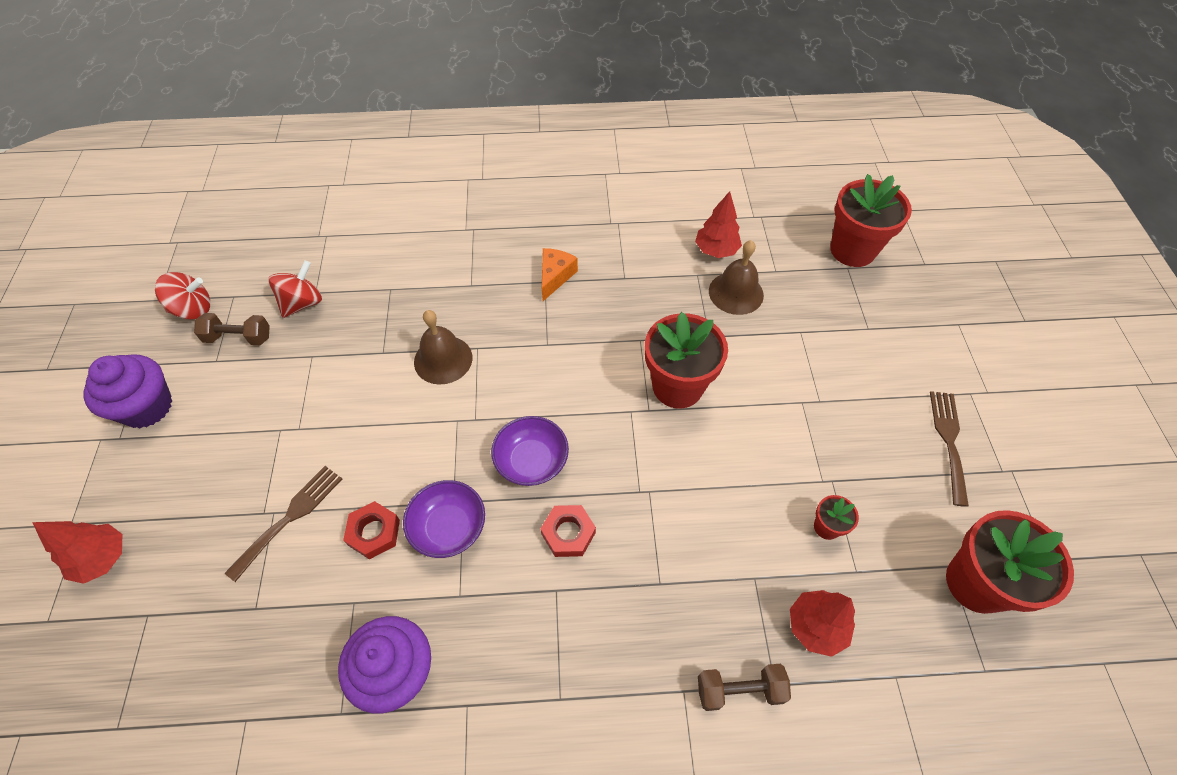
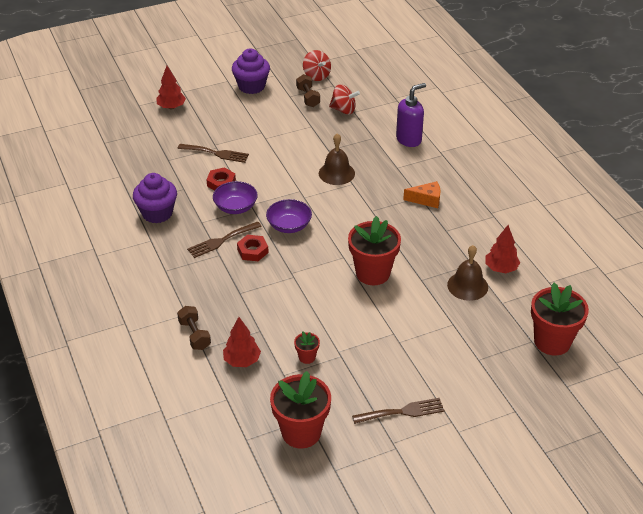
camera: 70 degrees right, 15 degrees down
(420, 252) = (409, 139): none -> purple soap dispenser
(523, 575) = (221, 240): none -> brown fork

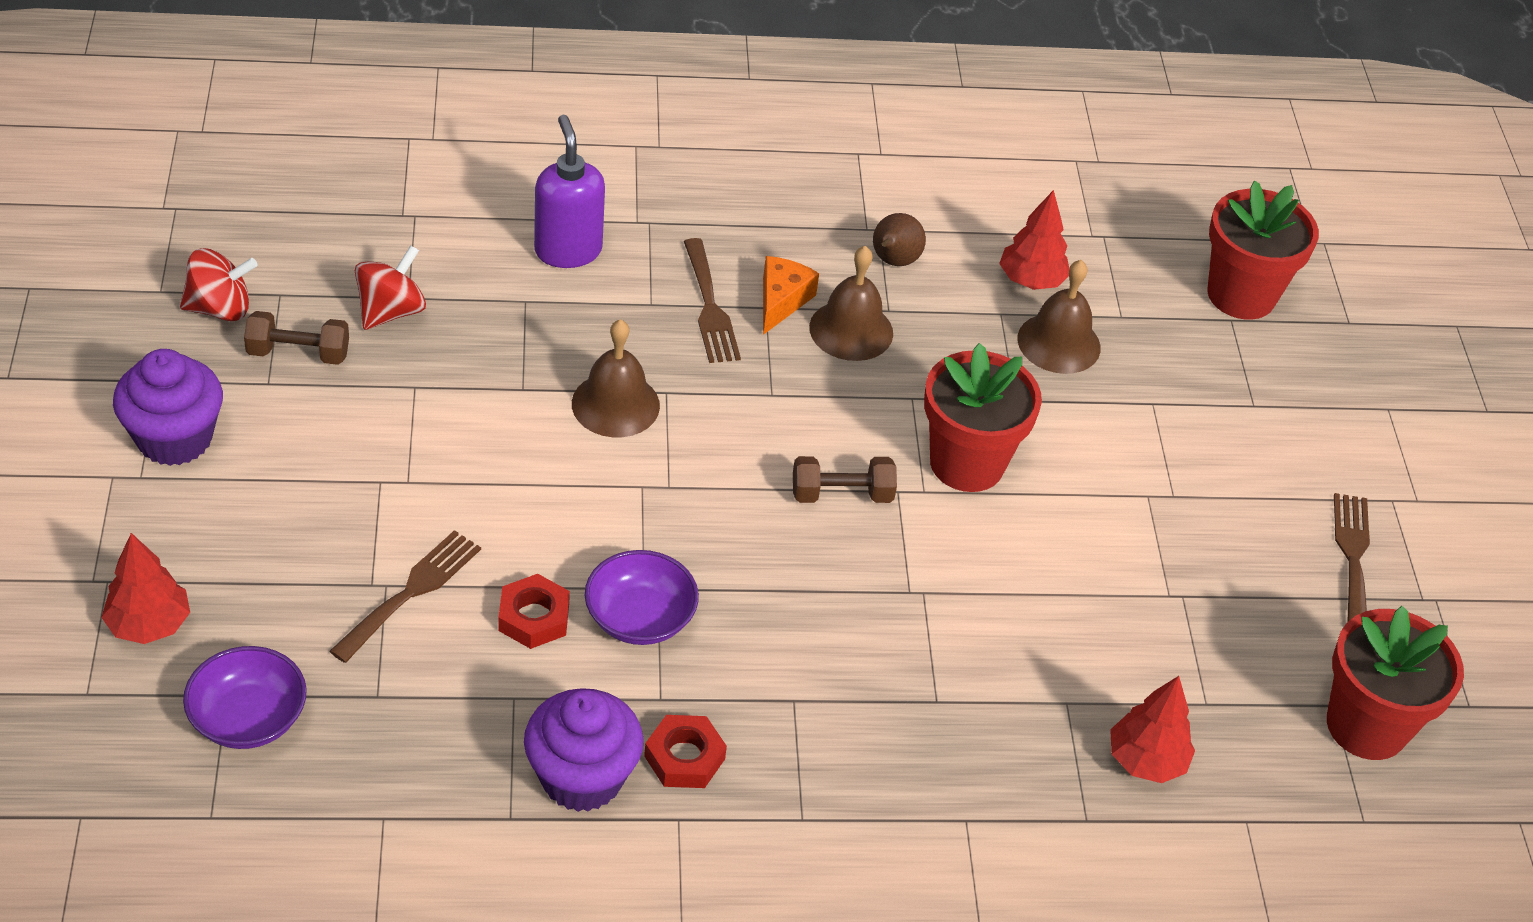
camera: 75 degrees left, 5 degrees up
(194, 335) = (1039, 823): brown dumbbell -> brown dumbbell (841, 494)
(221, 240) = (747, 680): brown fork -> brown fork (710, 307)
(252, 251) = (809, 635): red nut -> red nut (684, 757)
(289, 226) = (754, 544): purple bowl -> purple bowl (248, 718)
(307, 357) = (1170, 650): red flower pot -> none
(425, 223) = (851, 330): none -> brown bell
(477, 225) = (893, 261): none -> brown pear

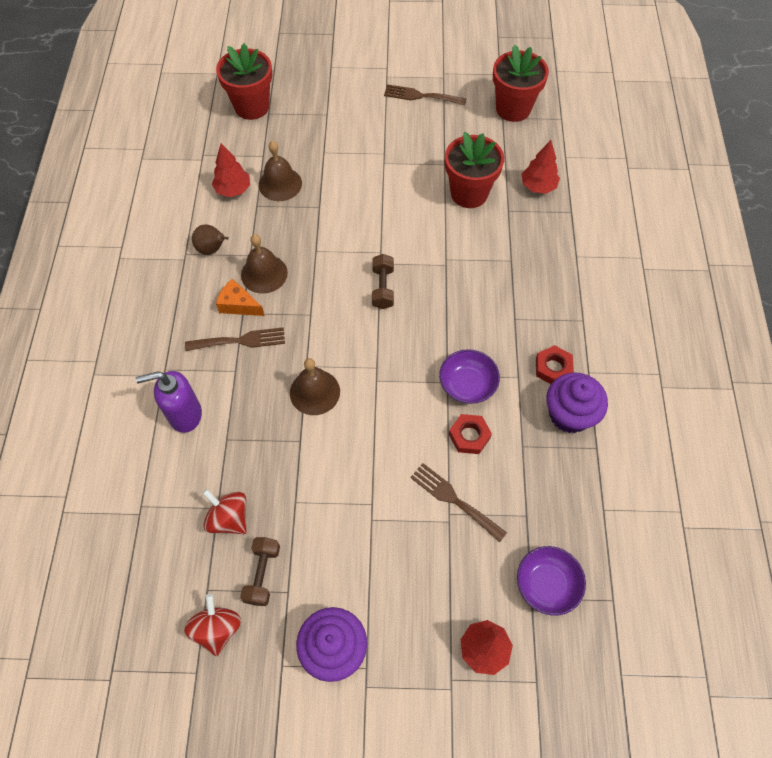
camera: 80 degrees left, 15 degrees up
(967, 463) = (362, 232): red flower pot -> red flower pot (469, 193)

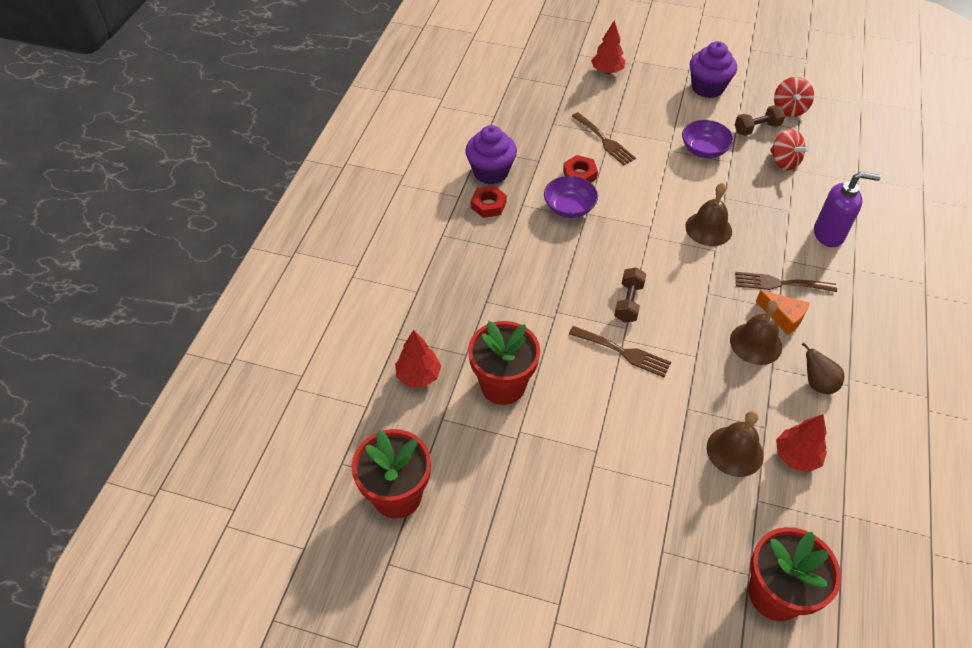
camera: 165 degrees left, 10 degrees down
(262, 574) = (757, 128): brown dumbbell -> brown dumbbell turned 45 degrees clockwise
(421, 96) = (518, 551): brown fork -> brown fork (623, 352)
(546, 584) = (553, 89): purple bowl -> purple bowl (704, 150)

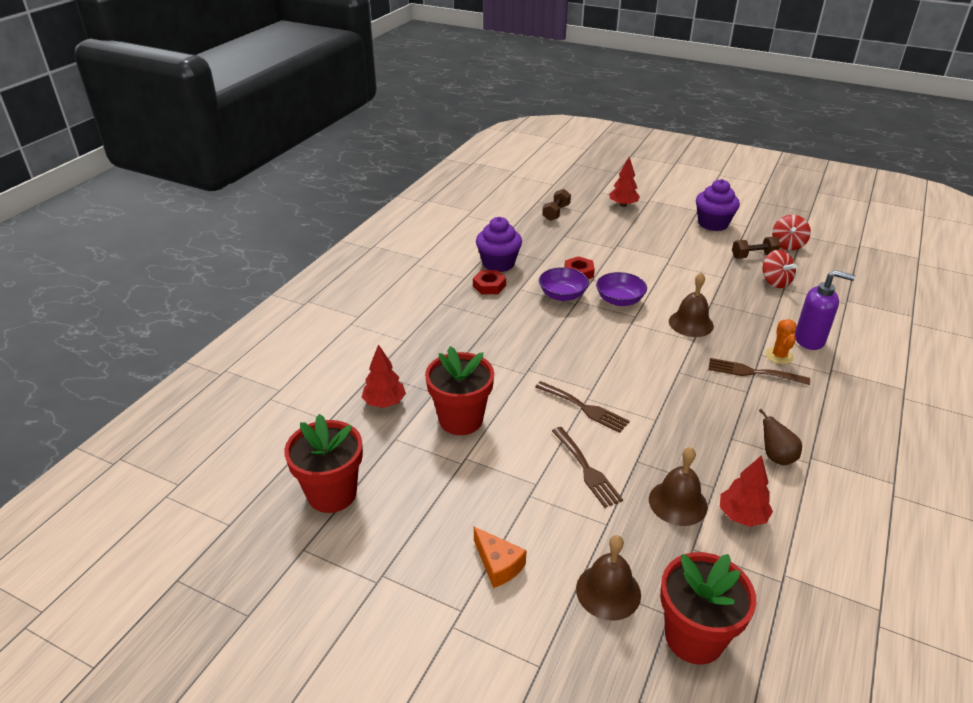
camera: 10 degrees right, 15 degrees down
(604, 141) = (608, 251): brown fork -> brown fork (587, 469)
(628, 302) = (599, 370): brown dumbbell -> brown dumbbell (556, 212)
(704, 150) = (699, 266): purple bowl -> purple bowl (619, 300)
(756, 343) = (718, 416): brown bell -> brown bell (608, 591)
(783, 317) = (751, 399): orange cheese -> orange cheese (498, 564)
(802, 259) = (779, 356): none -> orange cactus

